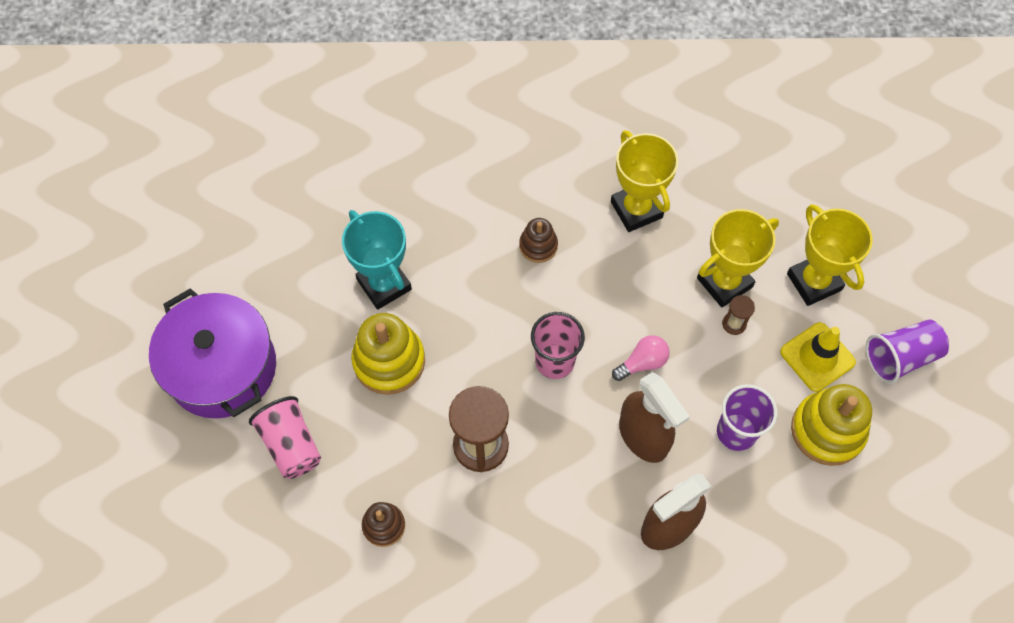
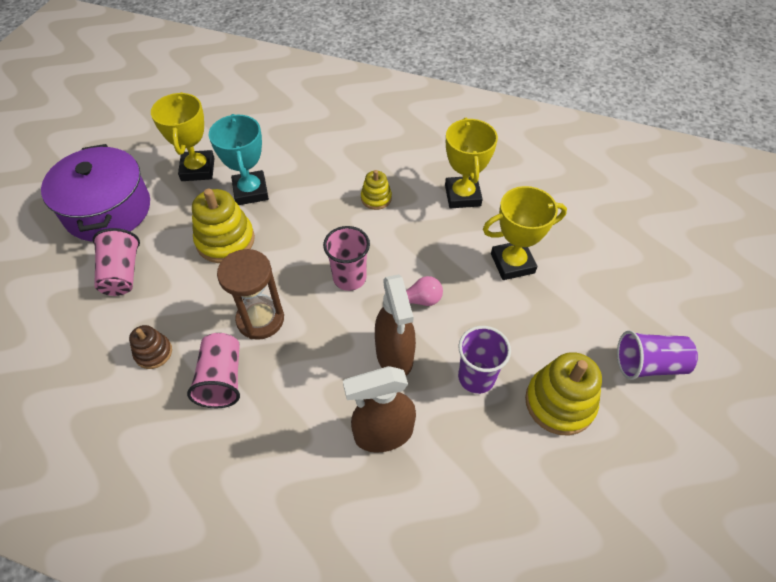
camera: 20 degrees right, 10 degrees down
(474, 528) = (222, 379): none -> pink cup
(538, 246) = (376, 198): brown stacking toy -> yellow stacking toy
(734, 324) = (508, 295): brown hourglass -> none
(814, 282) = (589, 284): yellow trophy -> yellow trophy (198, 169)
(817, 357) = (571, 341): yellow traffic cone -> none

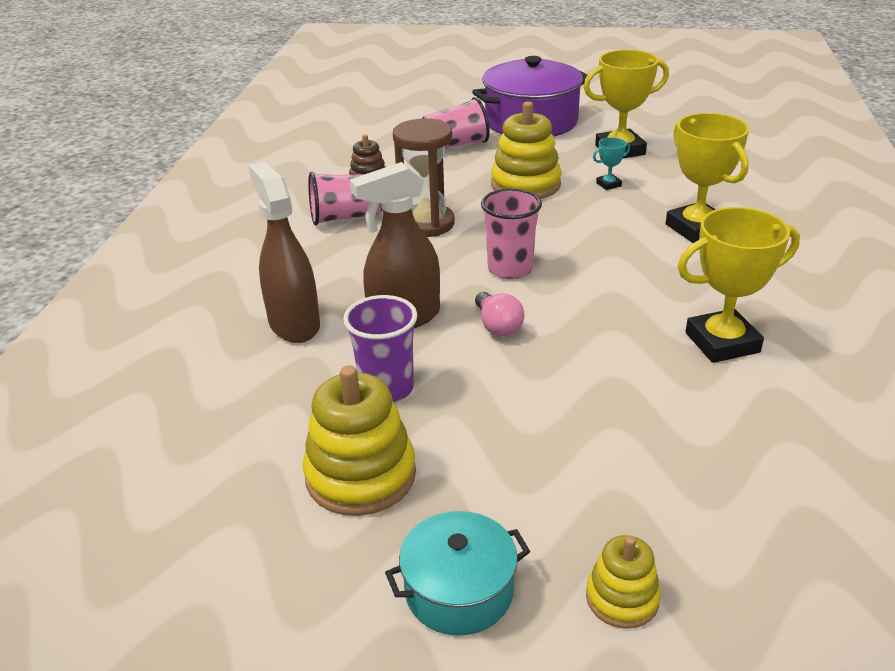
camera: 80 degrees right, 20 degrees down
(251, 191) = (608, 184): turquoise trophy -> turquoise trophy, size x0.45
(376, 198) = (659, 268): yellow stacking toy -> yellow stacking toy (622, 598)
(512, 263) = (609, 407): yellow trophy -> yellow trophy (696, 228)
(648, 364) = (459, 591): purple cup -> turquoise pot

